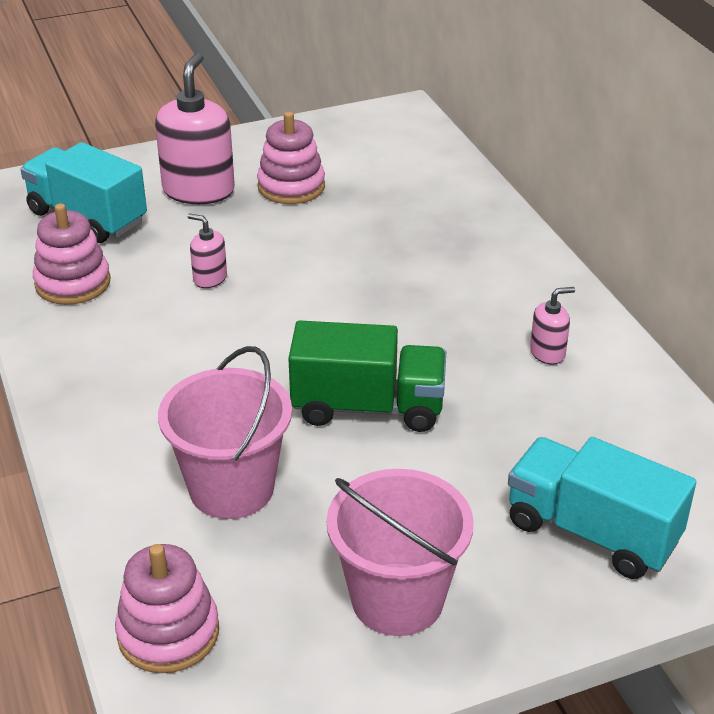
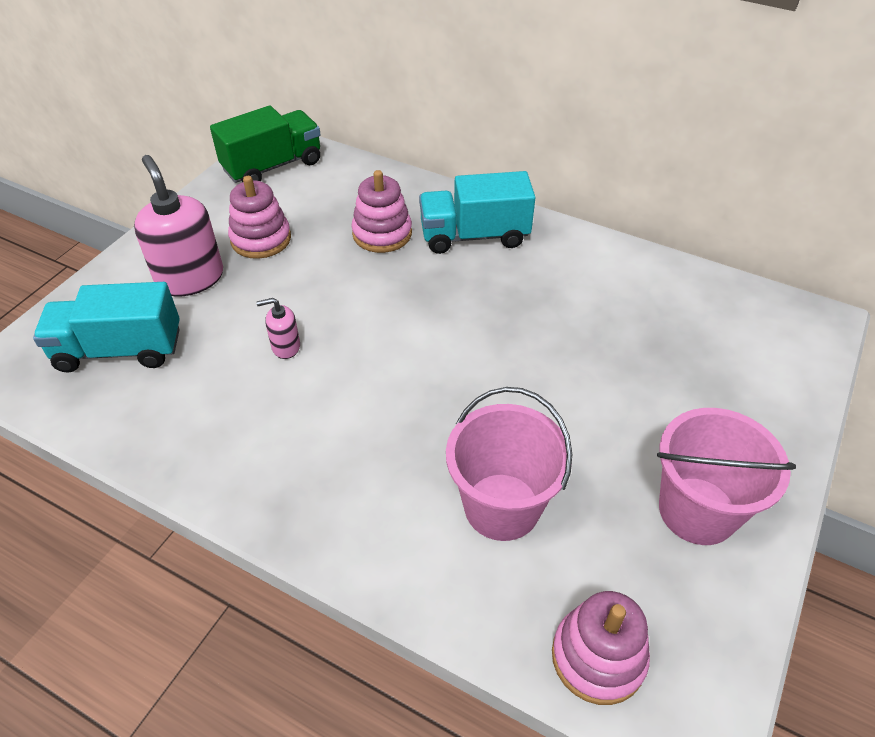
camera: 40 degrees left, 10 degrees up
(73, 283) = (175, 415): pink stacking toy -> pink stacking toy (382, 234)
(368, 407) = (514, 381): green truck -> green truck (273, 166)
(547, 353) = (572, 273): pink soap dispenser -> none
(592, 532) = (736, 381): turquoise truck -> turquoise truck (474, 236)

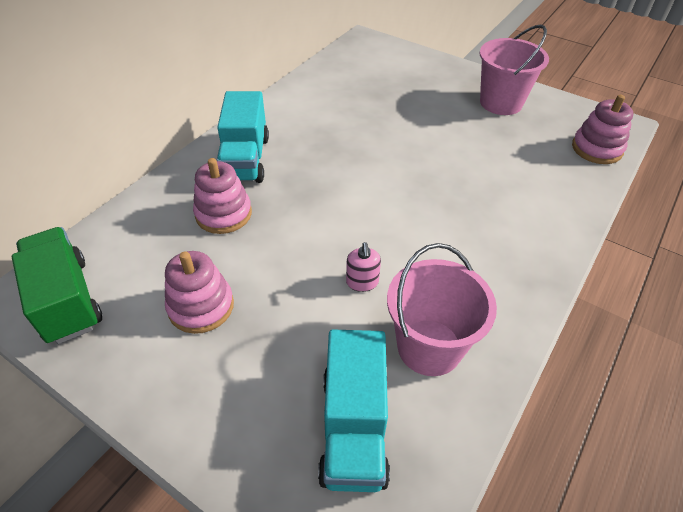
camera: 85 degrees left, 0 degrees up
(190, 278) = (249, 369): pink soap dispenser -> none
(502, 506) = (510, 172): pink bucket -> pink bucket (429, 347)

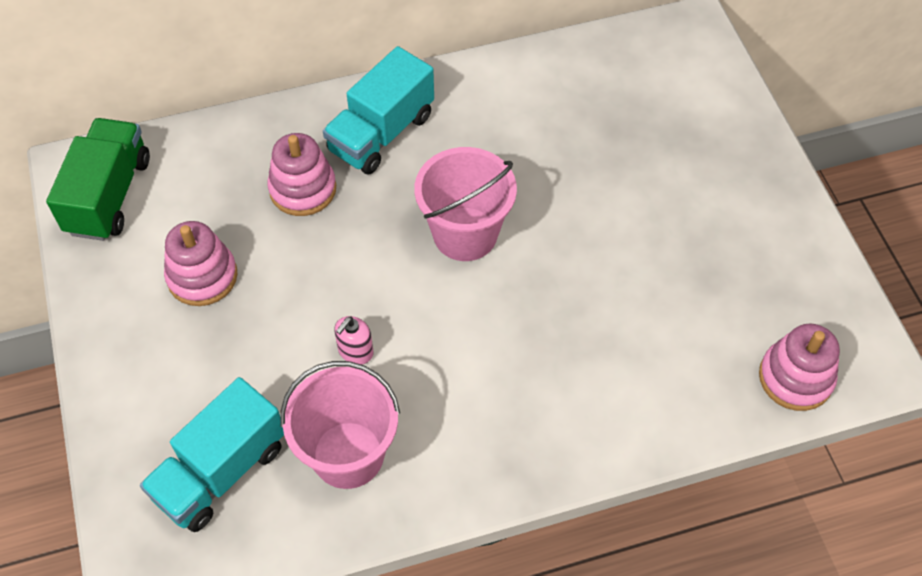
camera: 40 degrees right, 10 degrees up
(501, 103) = (756, 236): pink bucket -> pink bucket (465, 234)

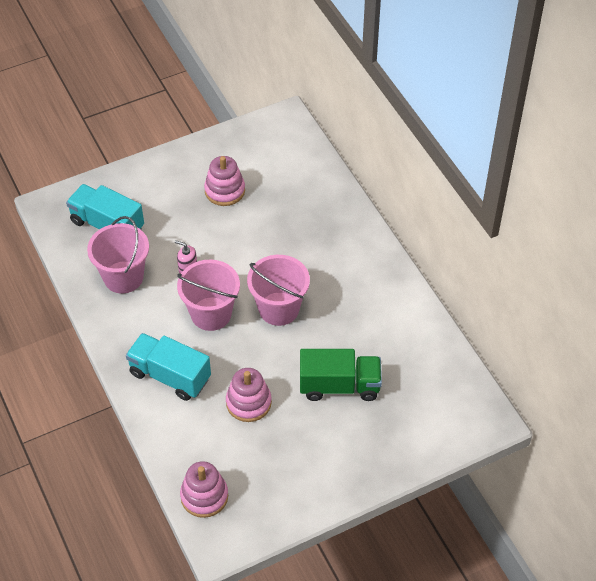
camera: 80 degrees right, 5 degrees down
(109, 195) = (271, 137): green truck -> green truck (339, 386)
(303, 189) = (295, 223): pink stacking toy -> pink stacking toy (248, 402)
(381, 133) = (347, 254): turquoise truck -> turquoise truck (170, 376)
(456, 328) = (211, 314): none -> pink bucket

